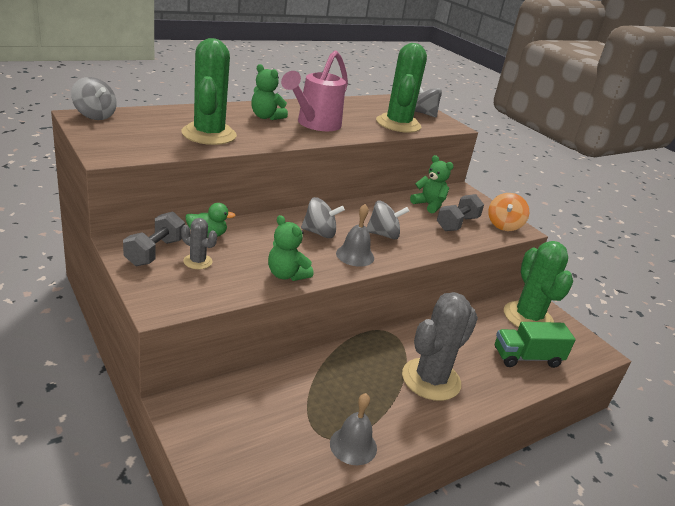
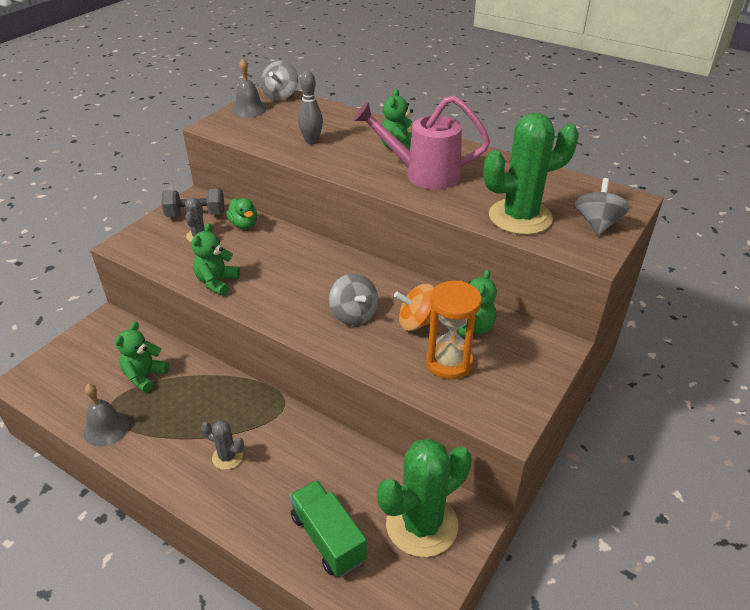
camera: 70 degrees right, 10 degrees up
(209, 134) = (311, 141): green cactus -> grey bowling pin
(296, 400) = (145, 376): none -> green teddy bear
(319, 233) = (311, 275): grey spinning top -> none
(355, 255) = (289, 309): grey bell -> grey bell (249, 109)
(431, 379) = (227, 457): grey cactus -> grey cactus, size x0.46
(457, 224) = (449, 362): grey dumbbell -> orange hourglass
(504, 225) = (499, 407): orange spinning top -> orange spinning top (416, 322)

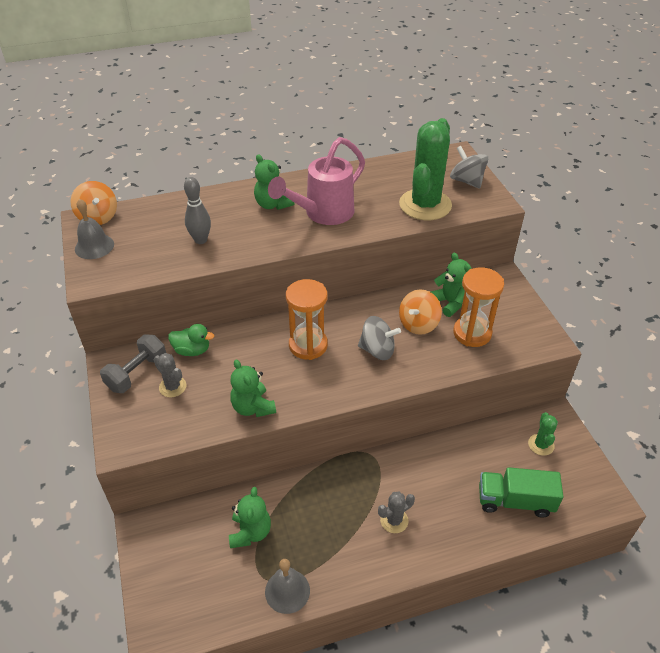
camera: 50 degrees left, 5 degrees up
(145, 376) = (250, 532): green teddy bear -> green teddy bear turned 150 degrees counterclockwise
(280, 95) = (98, 217): grey spinning top -> orange spinning top
(314, 274) = (308, 345): none -> orange hourglass
(421, 524) = (541, 445): green cactus -> green cactus, size x0.46

